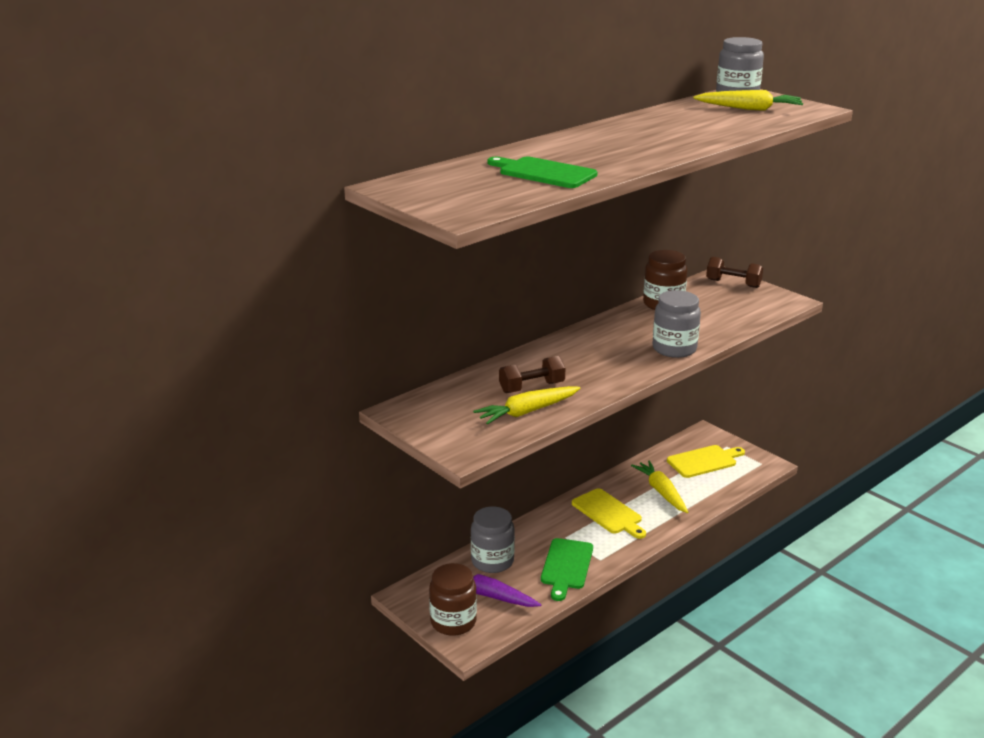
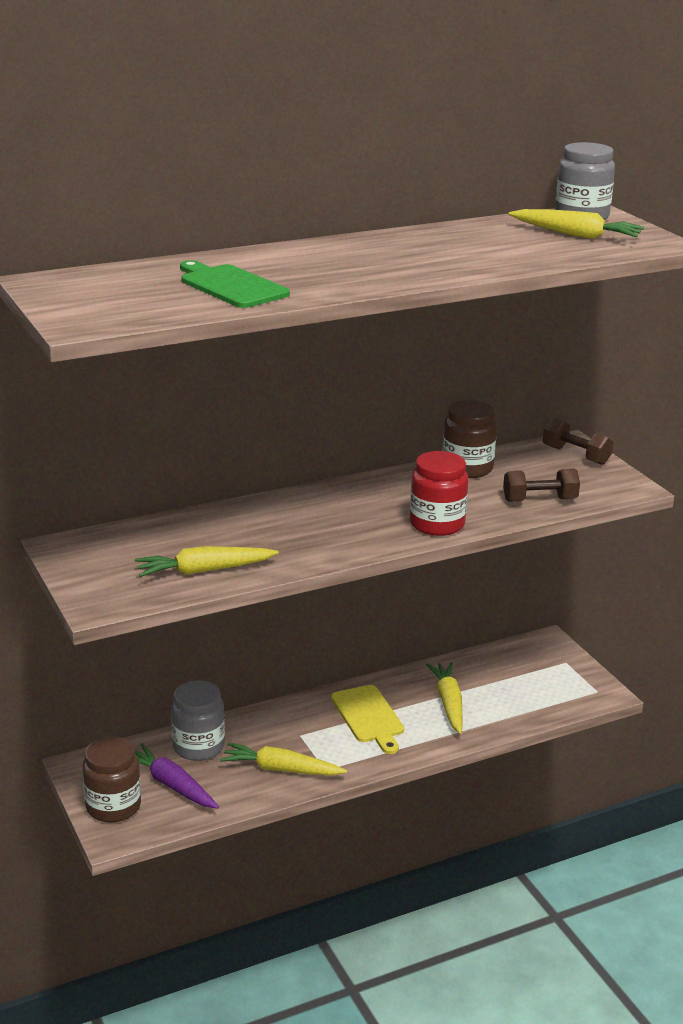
camera: 15 degrees right, 0 degrees up
(531, 387) = (231, 543): brown dumbbell -> brown dumbbell (539, 500)
(566, 566) = (280, 769): green cutting board -> yellow carrot
(674, 349) = (437, 524): grey jar -> red jar
(704, 461) = (525, 675): yellow cutting board -> none

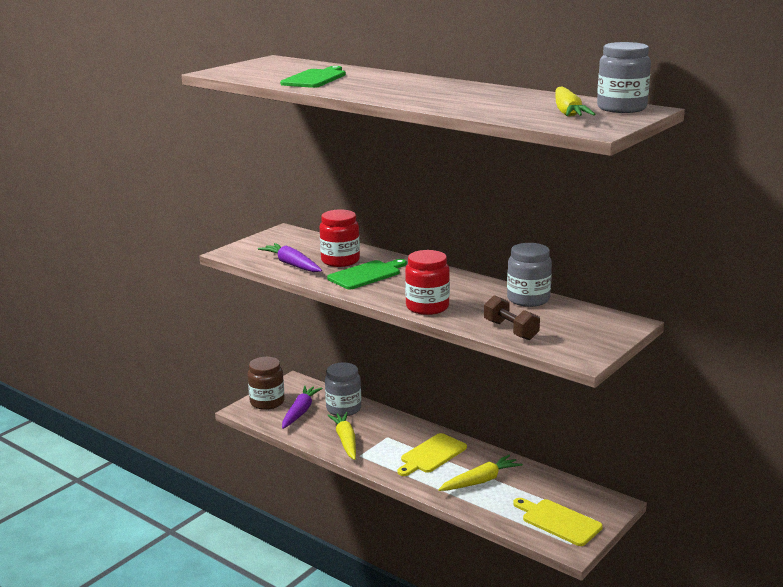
camera: 65 degrees right, 5 degrees down
(203, 571) = (292, 264): yellow carrot -> purple carrot
(230, 536) = (340, 261): none -> red jar
(297, 532) = (366, 274): none -> green cutting board
(467, 468) = (528, 299): brown jar -> grey jar
(556, 684) = (558, 521): none -> yellow cutting board
(576, 455) = (610, 329): brown dumbbell -> none

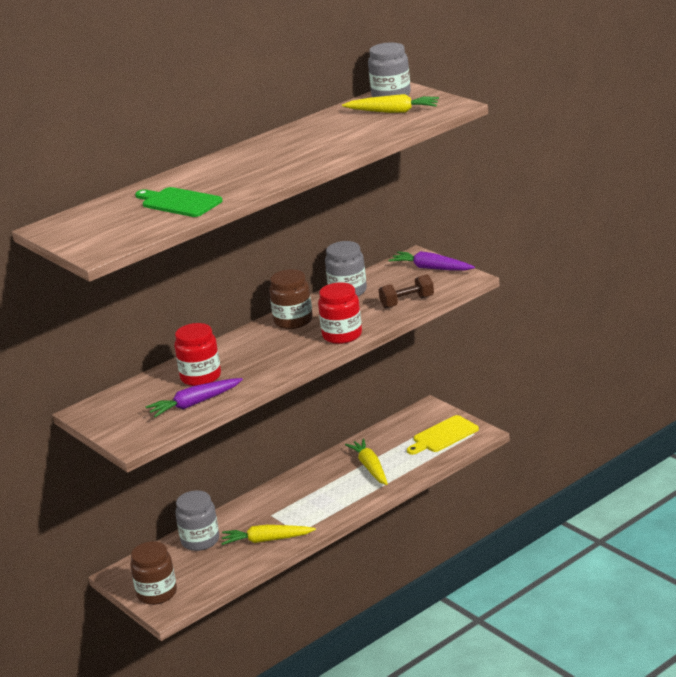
camera: 75 degrees left, 5 degrees up
(300, 412) = (192, 569): purple carrot -> purple carrot (431, 268)
(366, 274) = (247, 363): green cutting board -> none
(432, 455) = (316, 490): yellow cutting board -> none
(455, 283) = (293, 321): none -> brown jar

